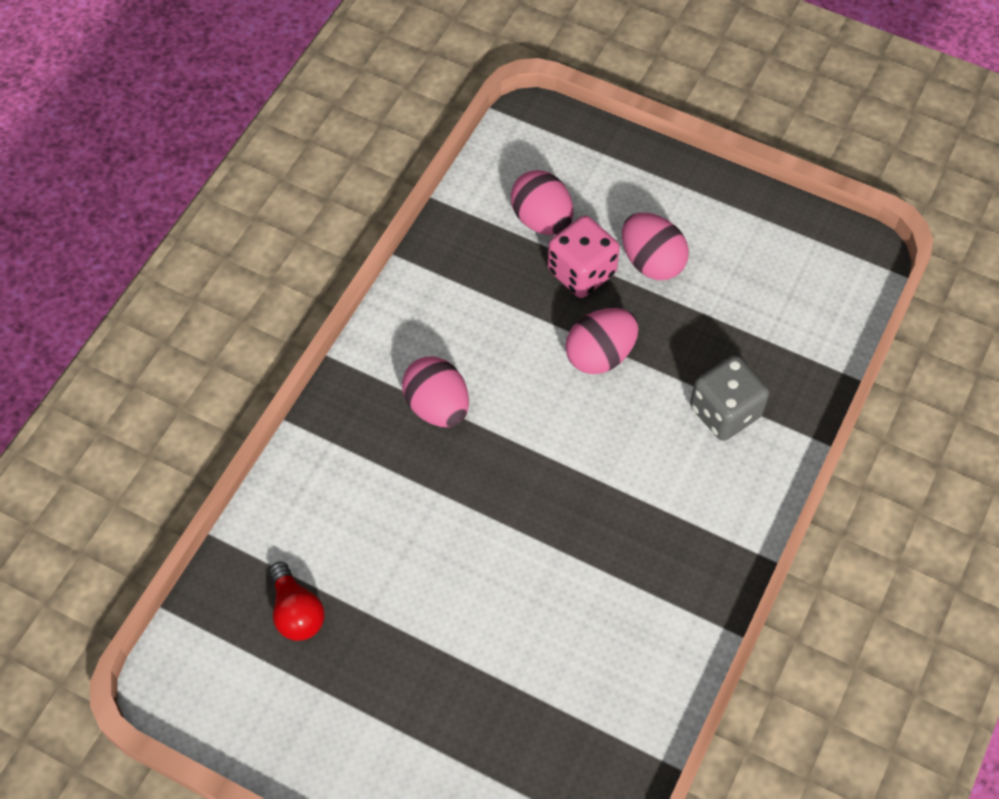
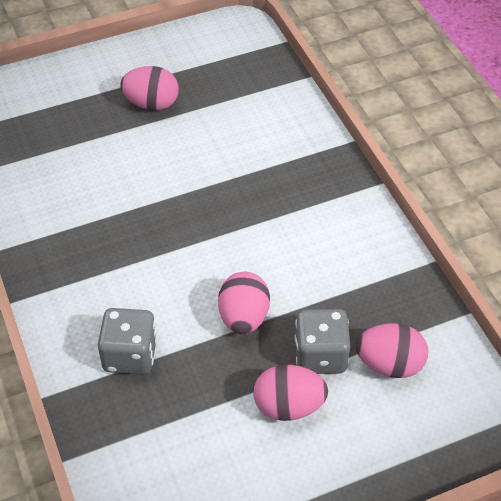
camera: 130 degrees right, 10 degrees down
(296, 612) = (228, 84): red light bulb -> none
(437, 406) = (291, 211): pink egg -> pink egg (152, 104)
(581, 272) = (320, 355): pink dice -> grey dice

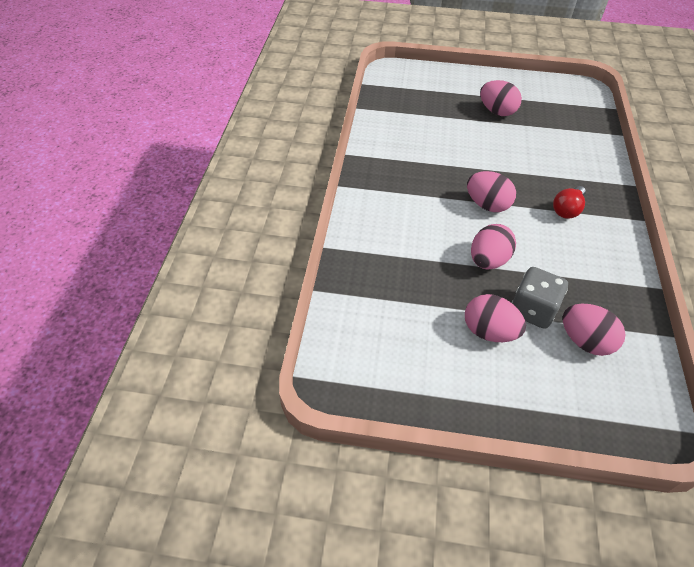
camera: 30 degrees right, 0 degrees up
(130, 355) = (395, 248): grey dice -> none
(206, 244) = (487, 205): none -> pink egg
(297, 207) = (567, 209): none -> red light bulb

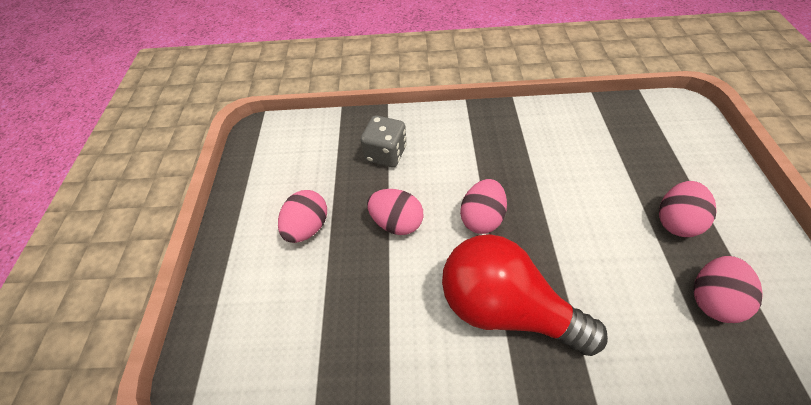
camera: 85 degrees right, 5 degrees up
(532, 310) = (337, 264): grey dice -> grey dice (386, 154)
(567, 209) = (504, 306): red light bulb -> red light bulb, size x2.25
(585, 341) = (300, 315): pink egg -> pink egg (710, 297)

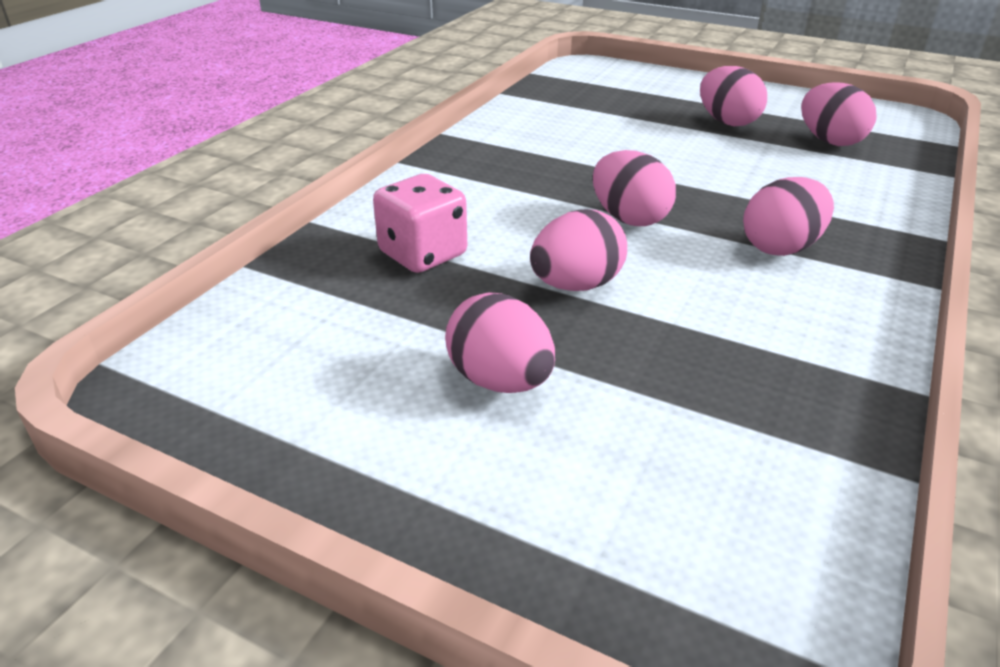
camera: 65 degrees left, 20 degrees down
(386, 154) = (423, 254): grey dice -> pink dice
(504, 306) = (780, 248): red light bulb -> pink egg

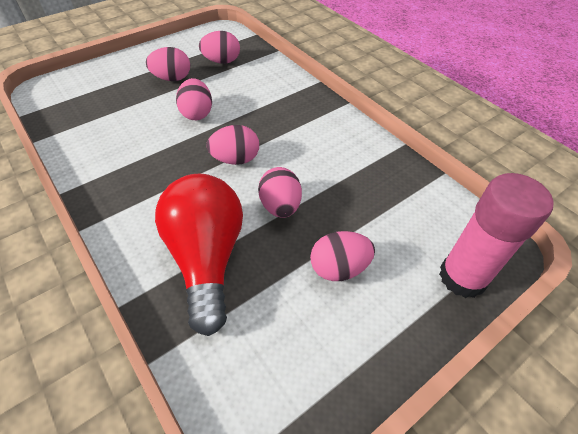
camera: 65 degrees left, 15 degrees up
(423, 254) = (207, 258): pink dice -> red light bulb
(615, 569) = (462, 277): none -> pink glue stick
(780, 248) = (295, 125): pink egg -> pink egg (197, 113)

